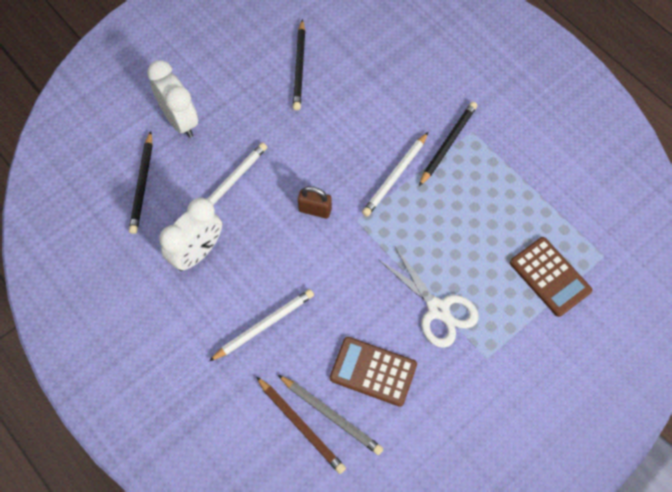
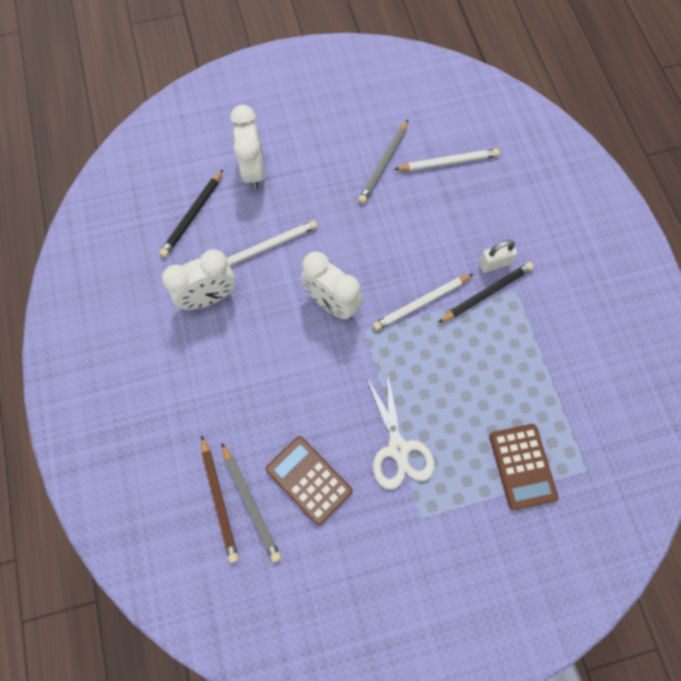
camera: 25 degrees right, 5 degrees up
(264, 325) = (233, 391): white pencil -> white pencil (448, 162)
(299, 67) = (383, 164): black pencil -> grey pencil
(315, 210) = (331, 303): brown padlock -> white clock
(441, 116) = (494, 263): none -> white padlock

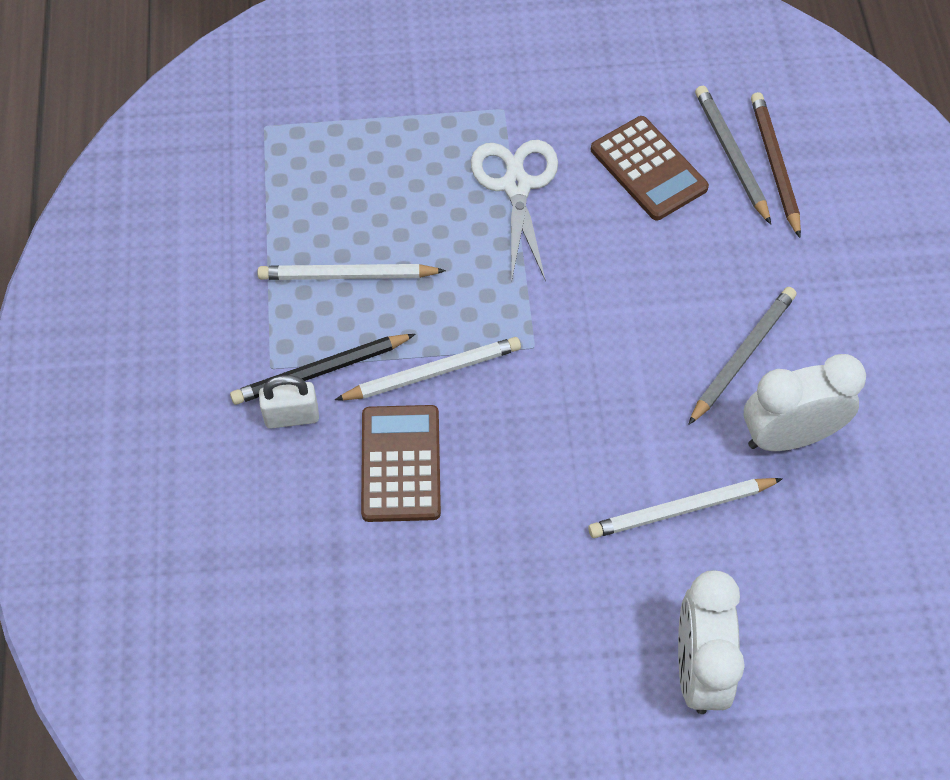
camera: 170 degrees left, 10 degrees down
(192, 215) = (819, 592): black pencil -> none
(331, 303) = (581, 395): white clock -> none
(383, 164) = (438, 639): grey pencil -> grey pencil (742, 356)
(448, 162) = (311, 621): white pencil -> white pencil (348, 275)
(522, 466) = (350, 142): brown calculator -> brown calculator (400, 464)

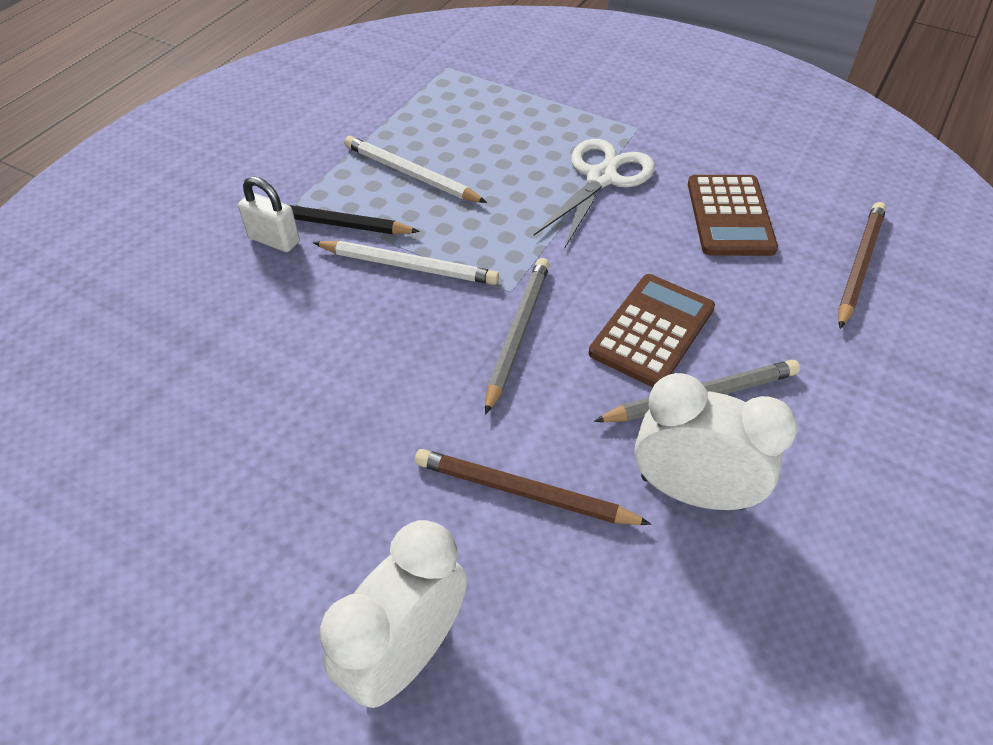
camera: 35 degrees right, 10 degrees down
(400, 464) = (317, 314): brown calculator -> brown calculator (652, 330)
(681, 509) = (524, 492): white pencil -> brown pencil
(731, 155) = (819, 240): grey pencil -> grey pencil (517, 333)

